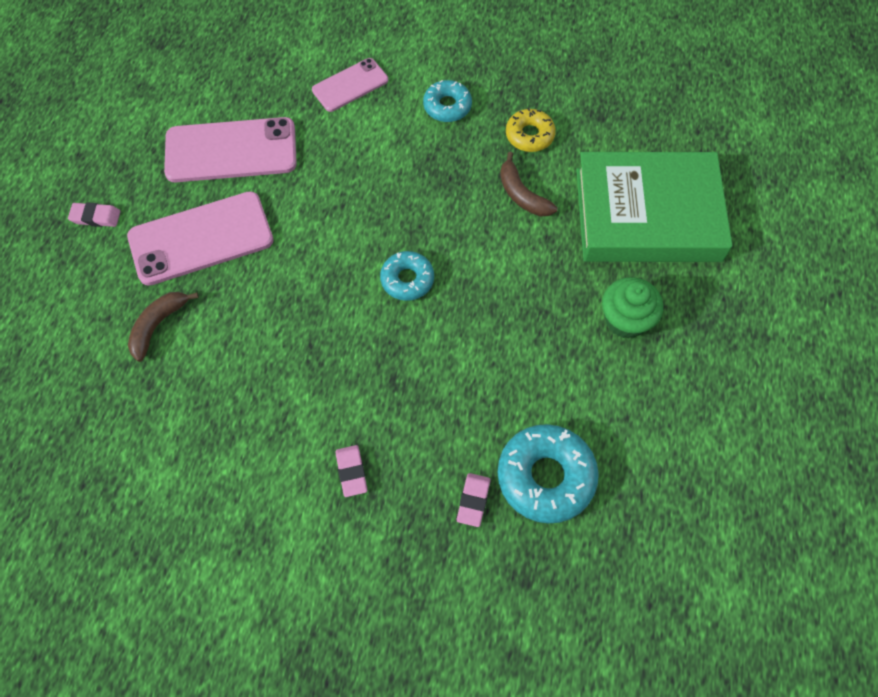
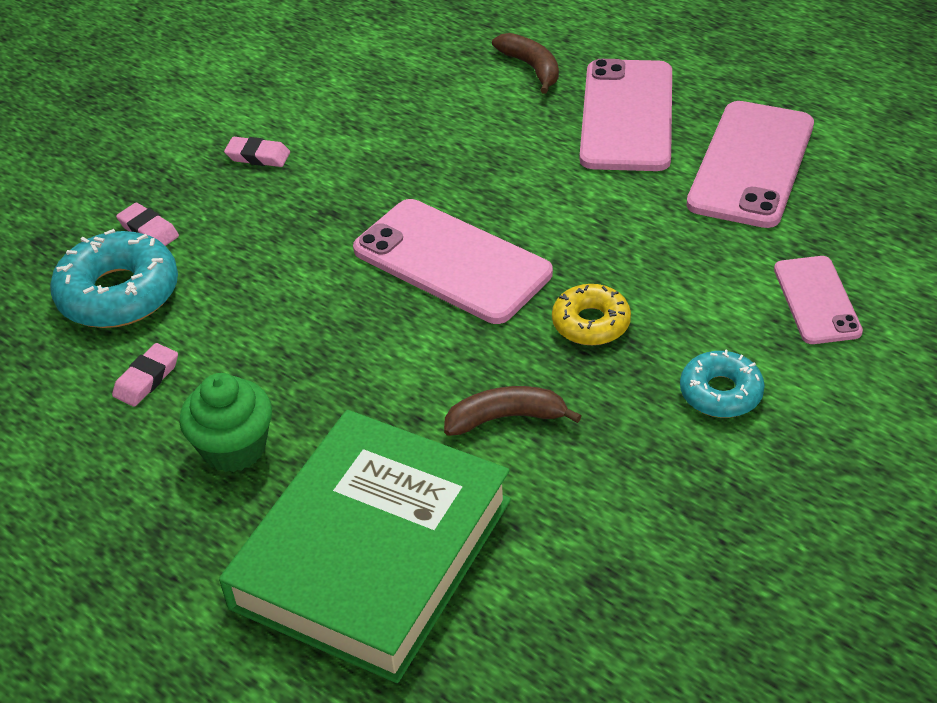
camera: 120 degrees right, 20 degrees down
(96, 217) = (707, 50): pink eraser -> pink eraser (146, 379)
(407, 279) = (451, 261): turquoise donut -> pink phone
(529, 135) = (609, 469): yellow donut -> yellow donut (591, 323)

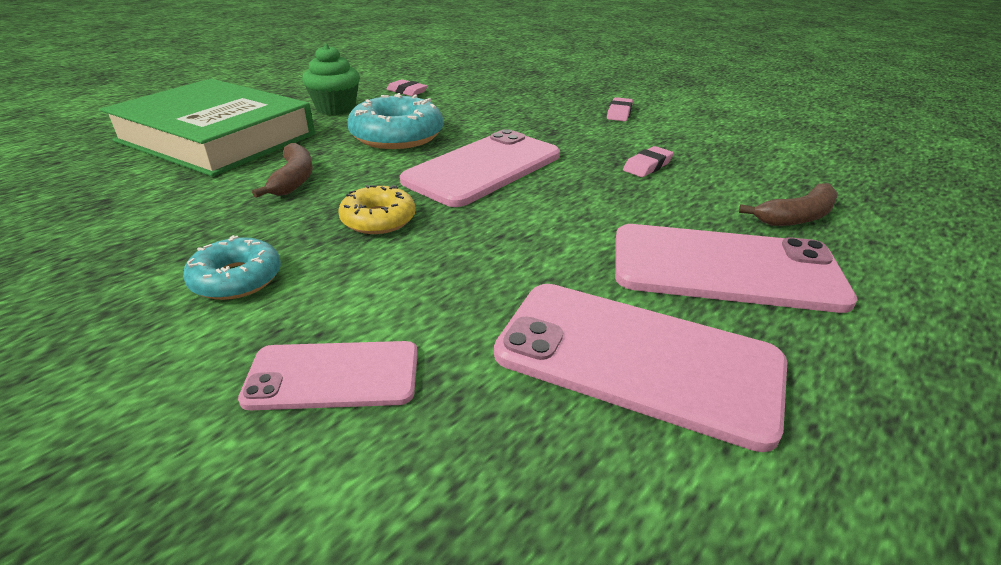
camera: 90 degrees right, 10 degrees down
(118, 293) = (483, 85): turquoise donut -> turquoise donut (397, 136)
(148, 230) = (539, 90): pink eraser -> pink eraser (647, 166)

